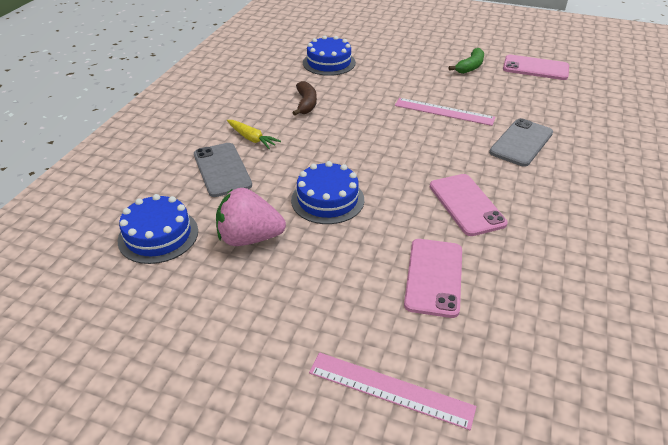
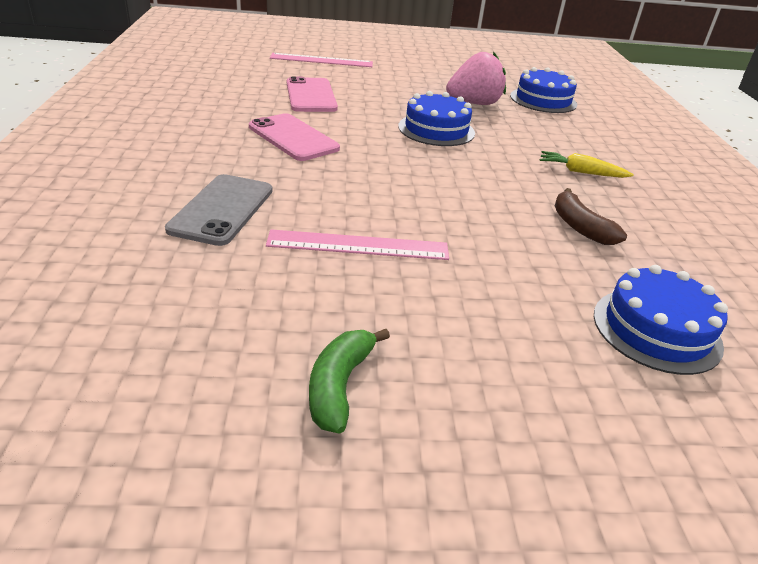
camera: 155 degrees right, 5 degrees down
(222, 170) = (564, 142): grey phone -> none
(535, 68) = (151, 424): pink phone -> none

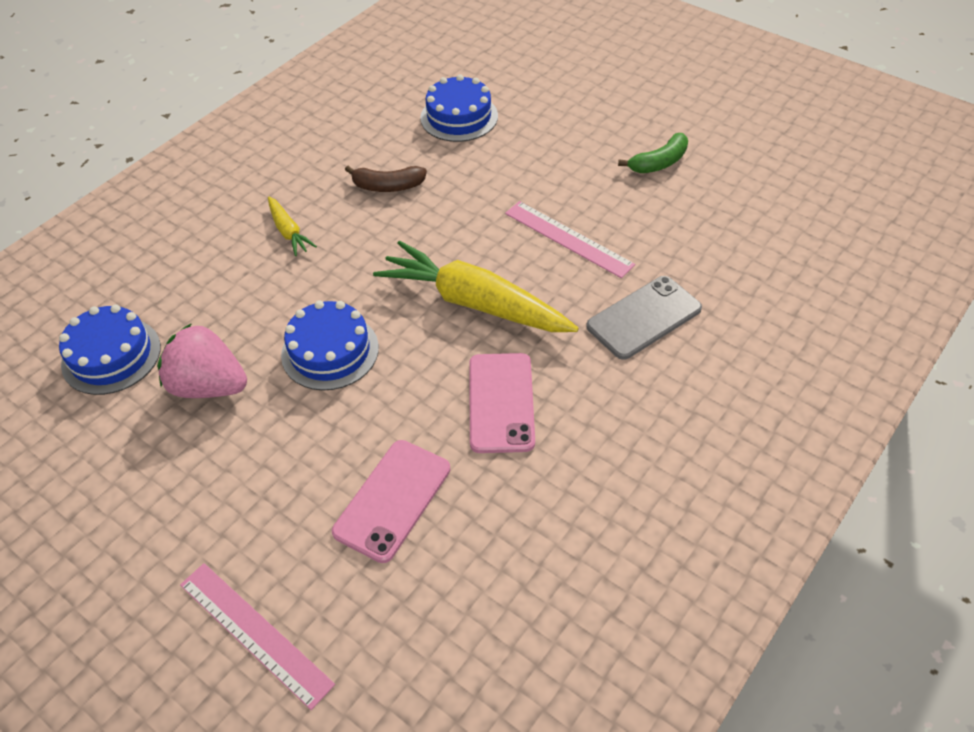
camera: 135 degrees left, 15 degrees up
(380, 176) = (474, 303): none -> yellow carrot
(580, 227) = (388, 186): brown banana -> brown banana turned 75 degrees clockwise

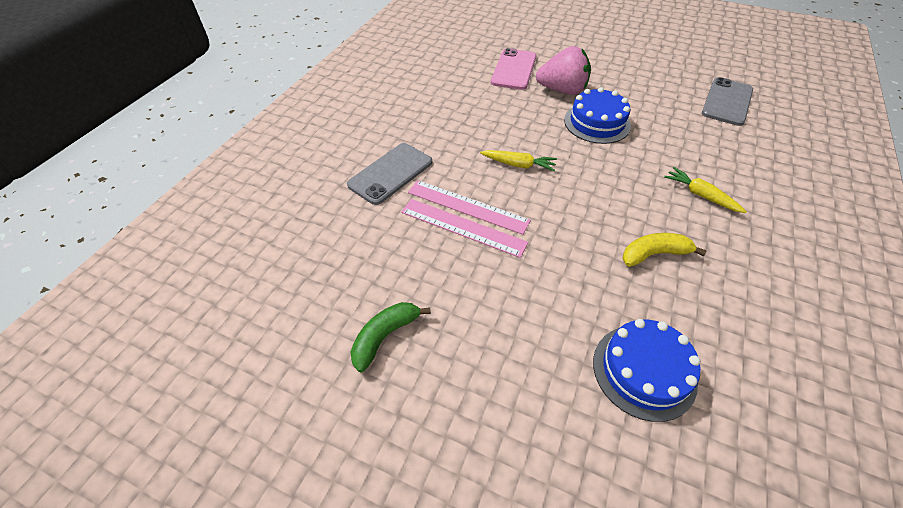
camera: 165 degrees right, 0 degrees up
(111, 355) = (727, 102): blue cake -> grey phone
(209, 386) = (652, 97): pink strawberry -> pink strawberry (562, 90)
(255, 633) = (546, 29): pink ruler -> pink ruler (467, 206)
(388, 186) = (654, 254): brown banana -> yellow banana
(474, 303) = (518, 165): yellow carrot -> yellow carrot, size x0.47
(501, 402) = (475, 113): pink phone -> none

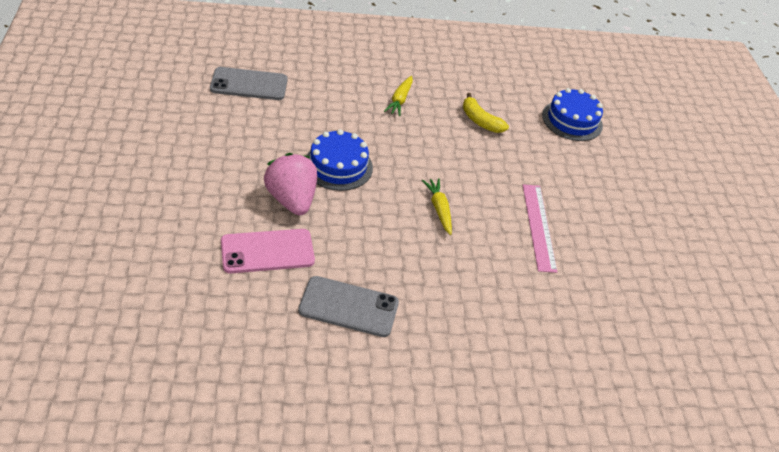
camera: 125 degrees left, 5 degrees down
(385, 337) = (659, 239): green banana -> none
(390, 173) = (519, 300): grey phone -> grey phone (348, 307)
(467, 206) = (515, 230): pink ruler -> none

